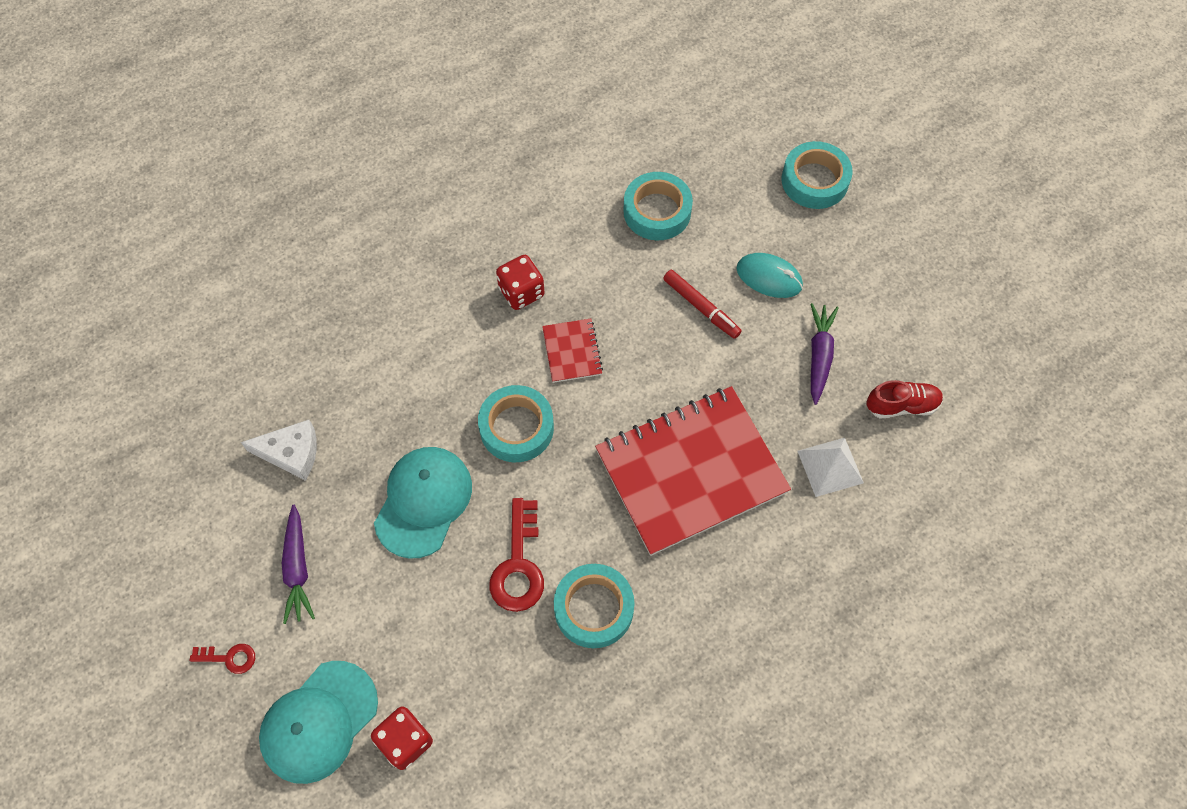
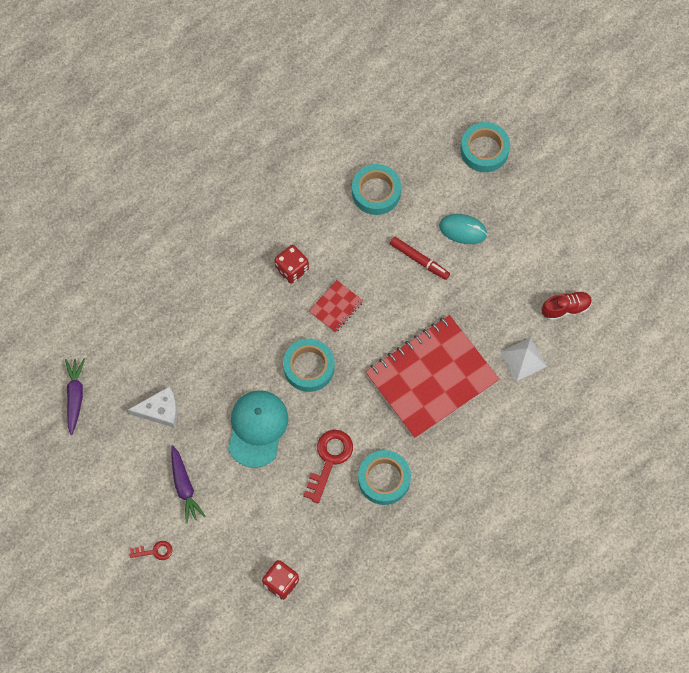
camera: 10 degrees left, 5 degrees up
(319, 722) = (223, 580): turquoise cap -> none
(518, 565) = (329, 459): red key -> red key turned 150 degrees counterclockwise
(572, 351) = (336, 307): red notebook -> red notebook turned 60 degrees clockwise
(819, 355) = (505, 282): purple carrot -> purple carrot (75, 396)

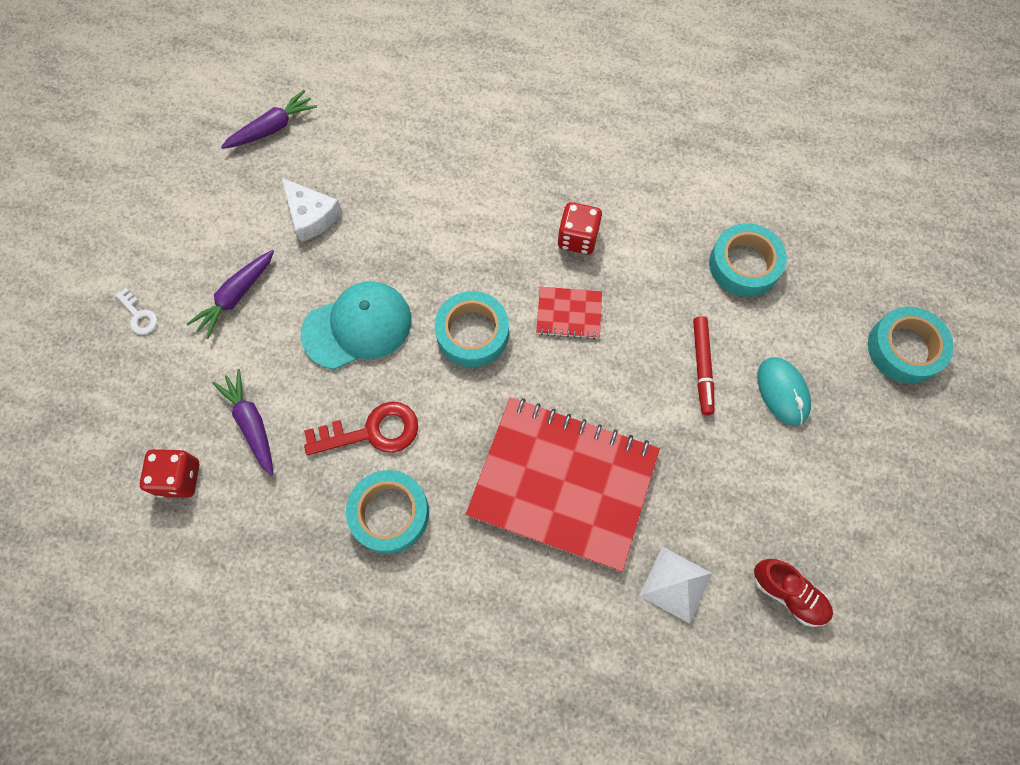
camera: 55 degrees right, 0 degrees up
(155, 551) = (139, 315): red key -> white key
(276, 523) = (251, 423): none -> purple carrot

